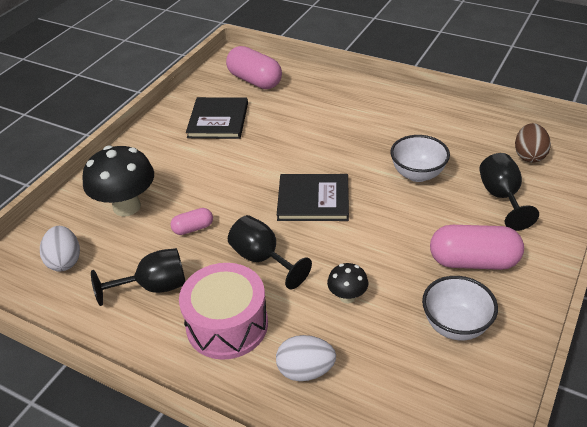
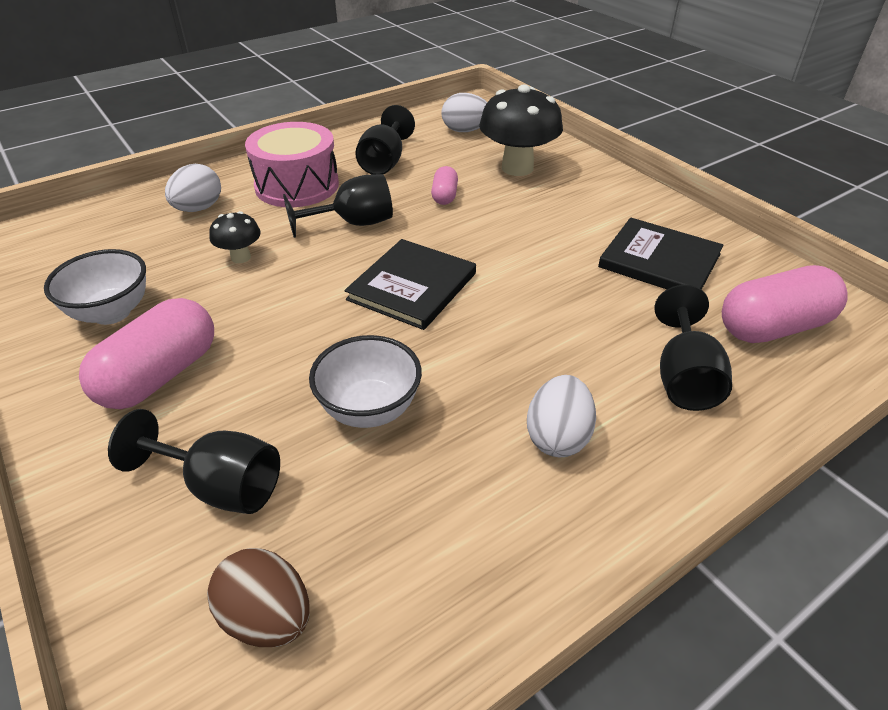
camera: 115 degrees right, 0 degrees up
(312, 97) = (683, 377): none -> black goblet
(380, 119) = (557, 437): none -> white egg

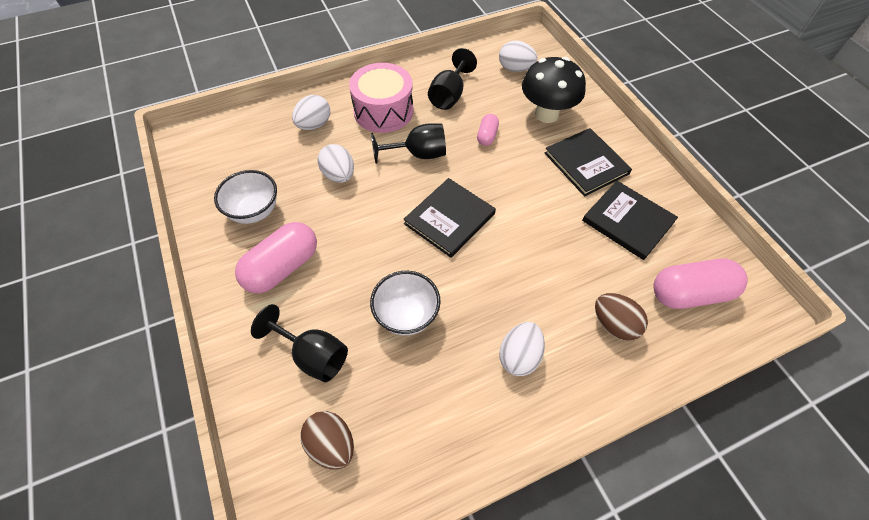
camera: 10 degrees right, 15 degrees up
(241, 257) = (339, 175): black mushroom -> white egg
(584, 209) = (586, 163): none -> black book
(683, 377) = (614, 324): black goblet -> brown egg

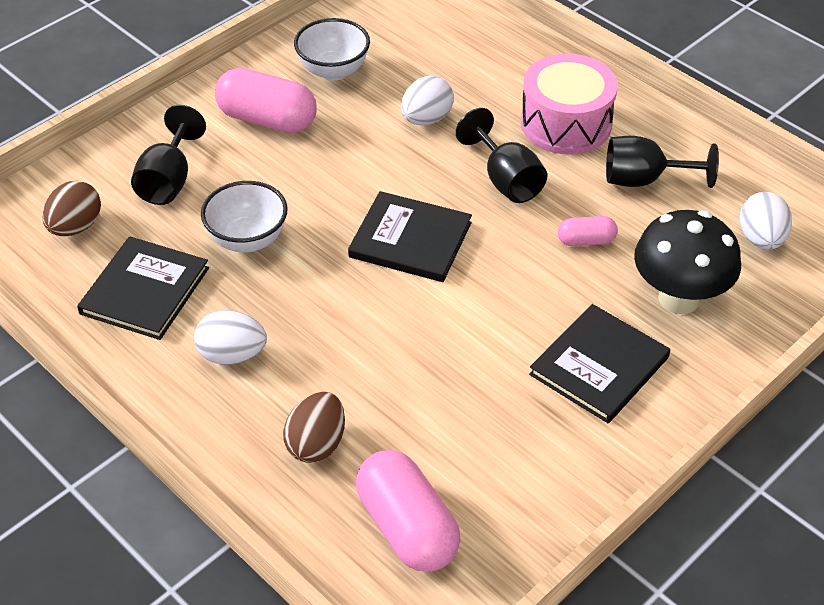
camera: 70 degrees right, 10 degrees down
(314, 125) = (498, 70): white egg -> none
(628, 221) = (508, 435): black book -> black book (145, 291)

